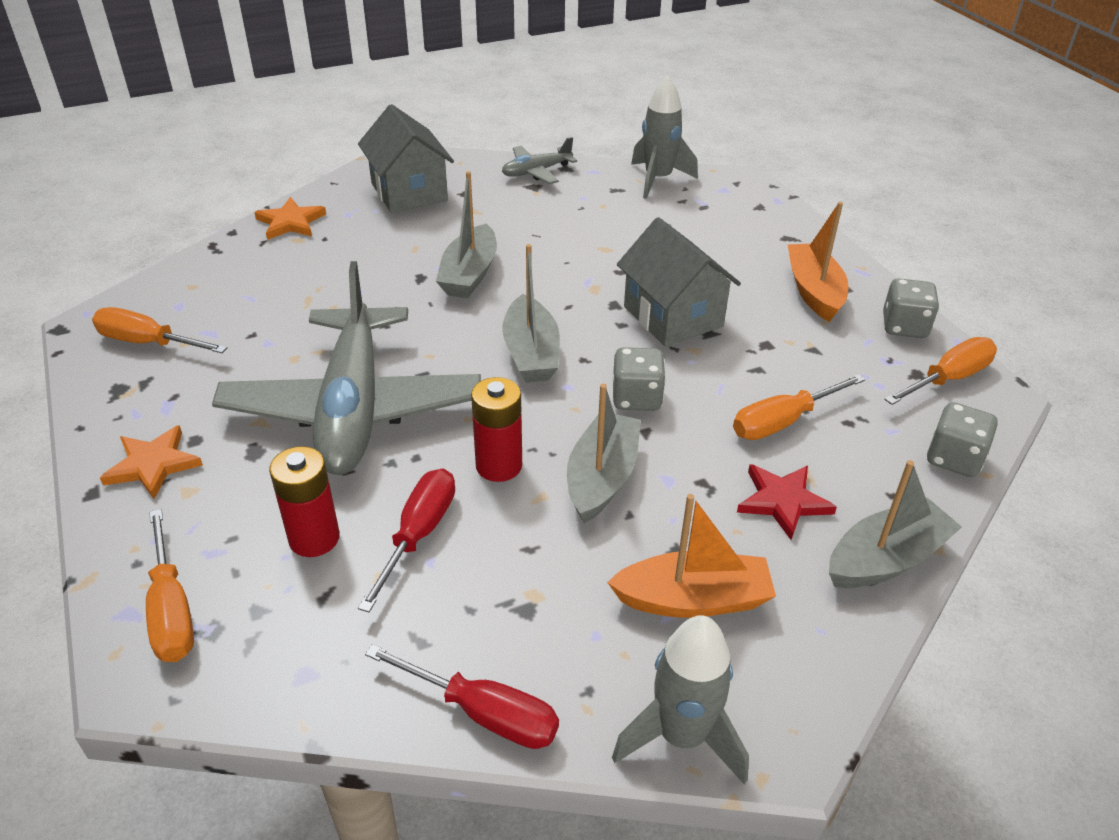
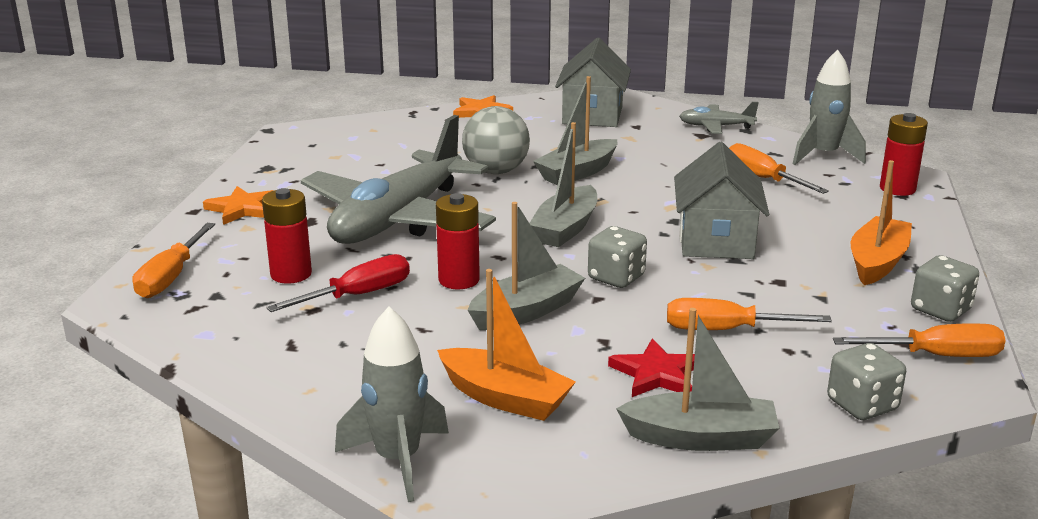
camera: 35 degrees right, 15 degrees down
(148, 343) = (311, 150): orange screwdriver -> orange screwdriver (763, 179)
(388, 301) = (496, 171): none -> grey ball
(483, 713) = (285, 393): red screwdriver -> none
(749, 200) = (897, 189): none -> red battery

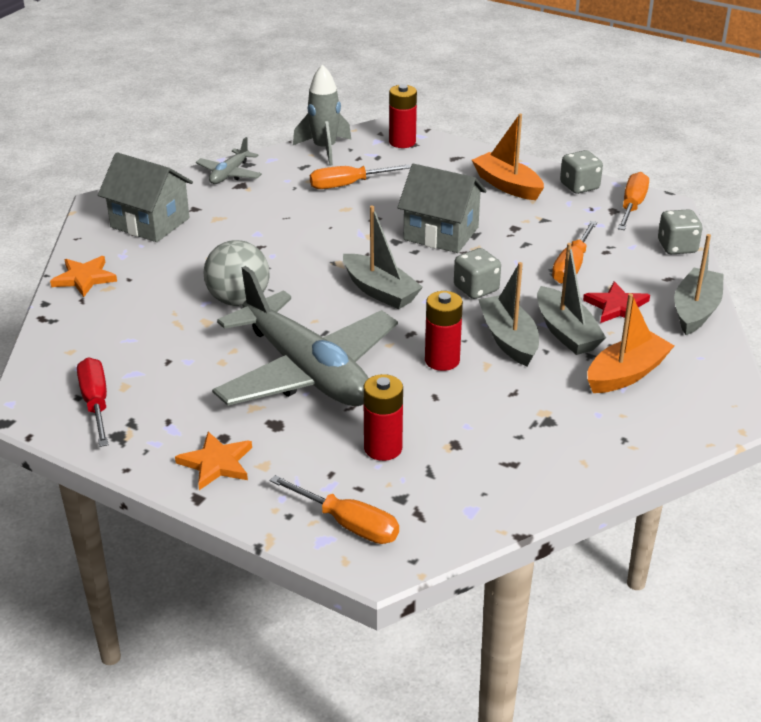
camera: 70 degrees left, 10 degrees up
(357, 295) = (442, 416): red screwdriver -> red screwdriver (96, 403)
(398, 460) = (689, 434): grey rocket -> none
(577, 172) = (273, 260): grey boat -> grey boat (566, 332)

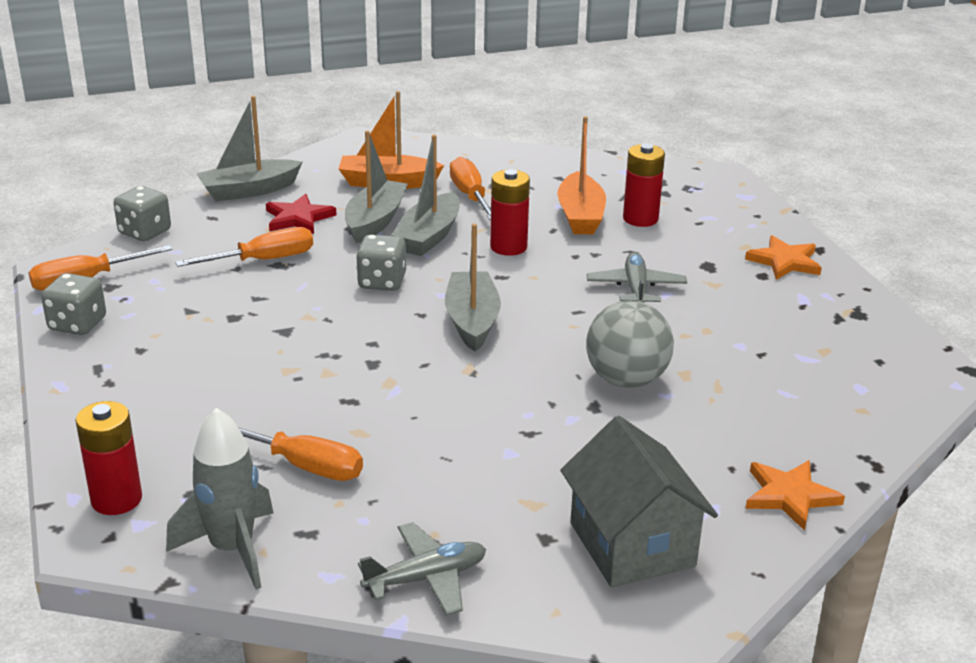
camera: 140 degrees left, 5 degrees down
(96, 403) = (864, 347): red screwdriver -> none
(306, 371) = (636, 288): grey plane -> grey plane, size x0.43
(348, 524) = (719, 195): orange screwdriver -> orange screwdriver (470, 196)
(441, 233) = (314, 347): grey house -> none
(507, 185) = (139, 364): orange boat -> orange boat (580, 216)

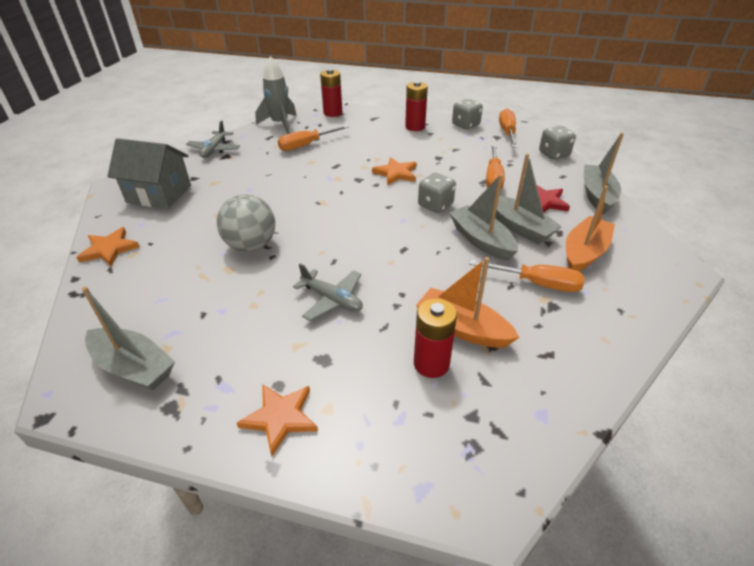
camera: 125 degrees right, 10 degrees up
(323, 336) = (396, 173): none -> orange star
(472, 321) = (364, 219): grey boat -> grey boat (134, 367)
(508, 247) = (440, 268): red battery -> red battery (415, 127)

